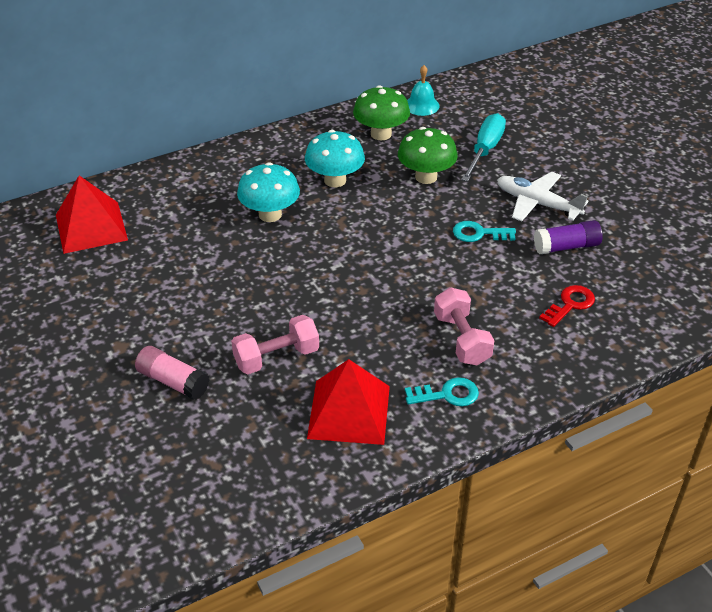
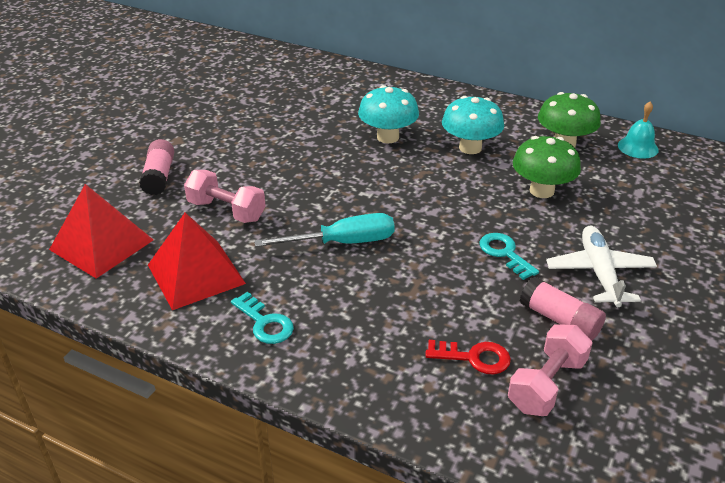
camera: 55 degrees right, 5 degrees down
(91, 227) = (285, 77): red pyramid -> red pyramid (102, 244)
(462, 339) = (346, 302): pink dumbbell -> pink dumbbell (547, 384)
(485, 150) = (631, 208): turquoise screwdriver -> turquoise screwdriver (343, 242)
(566, 247) = (560, 320): purple glue stick -> pink glue stick

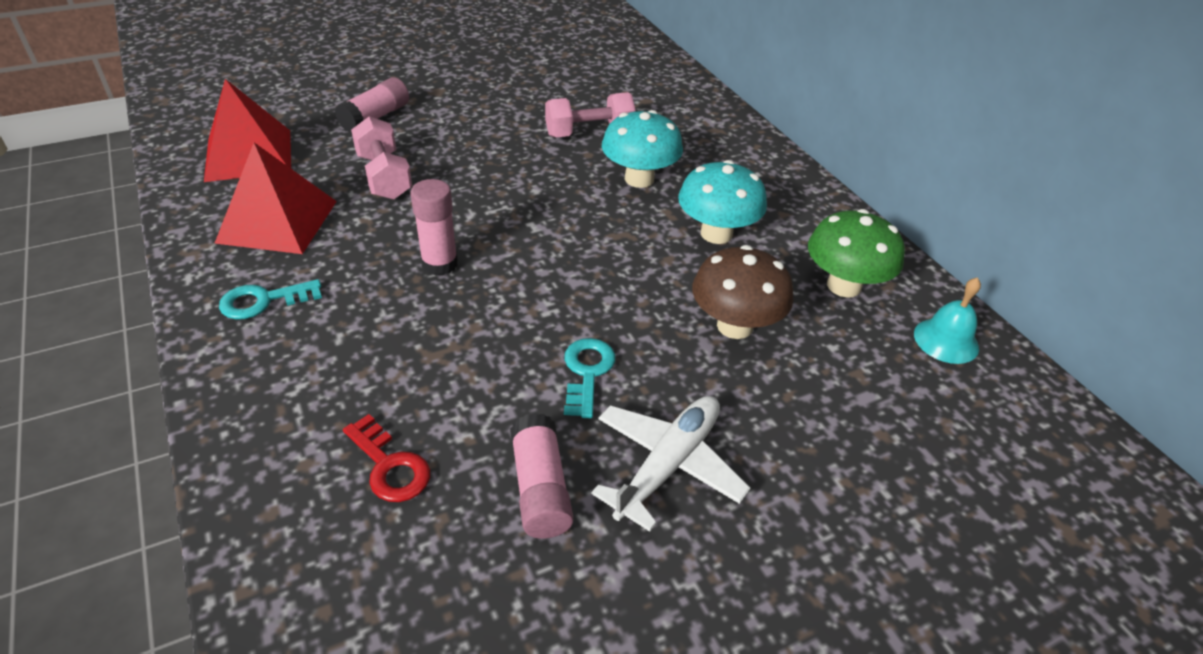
camera: 35 degrees right, 5 degrees up
(265, 323) = (263, 301): turquoise key -> turquoise key turned 75 degrees clockwise
(343, 242) = (440, 264): turquoise screwdriver -> pink glue stick
(541, 191) = (734, 326): green mushroom -> brown mushroom
(547, 384) = (418, 552): pink dumbbell -> pink dumbbell (589, 133)

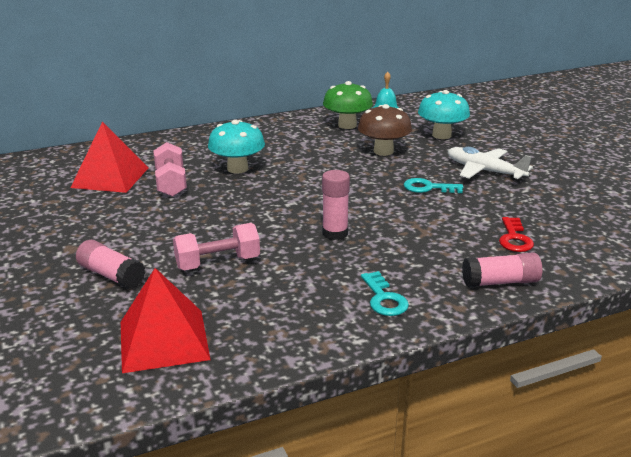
camera: 85 degrees left, 15 degrees down
(277, 221) = (280, 307): red pyramid -> red pyramid (110, 177)
(390, 466) = (514, 238): red key -> red key turned 135 degrees clockwise
(540, 488) = (511, 199): pink glue stick -> pink glue stick (500, 282)
(716, 234) = (301, 150): turquoise mushroom -> turquoise mushroom (441, 135)

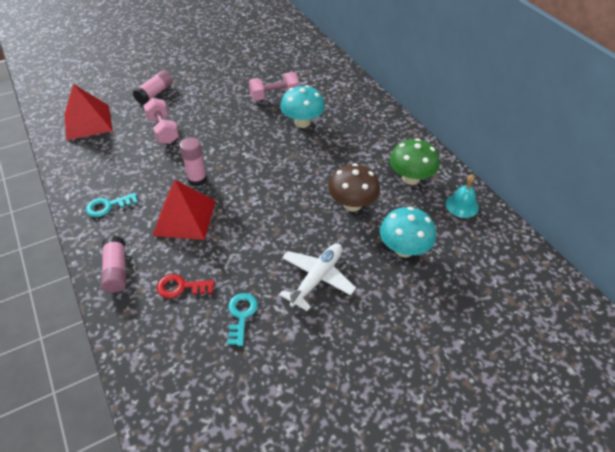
camera: 85 degrees right, 20 degrees up
(110, 177) = (282, 70): red pyramid -> red pyramid (185, 218)
(428, 188) = (276, 234): turquoise key -> turquoise key (241, 315)

